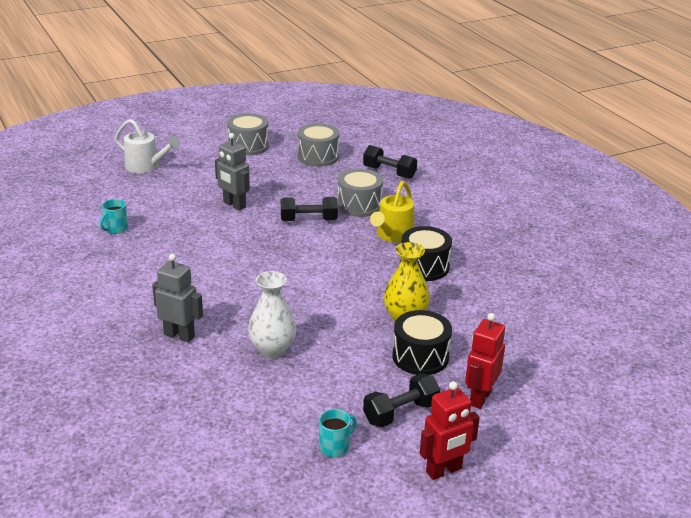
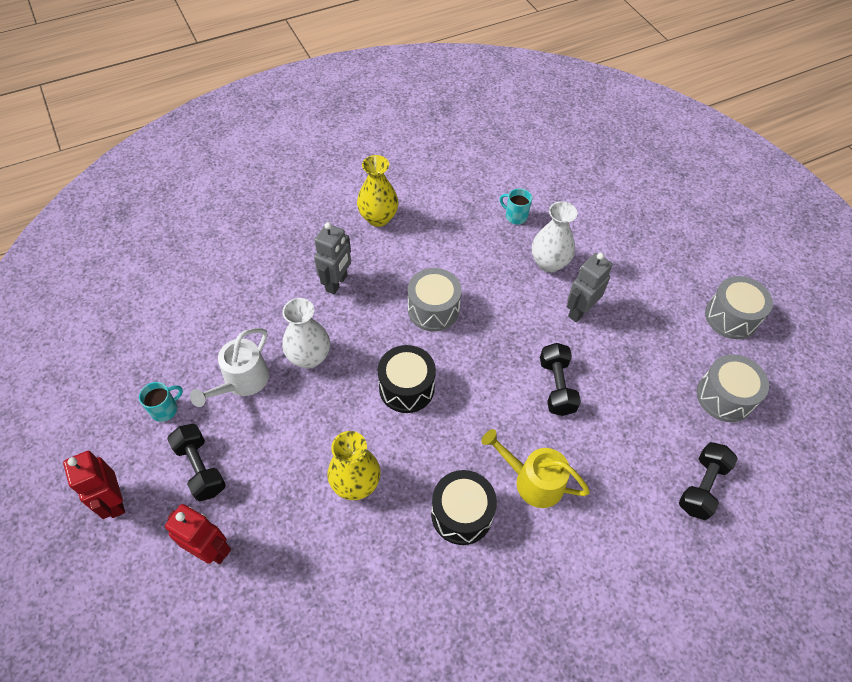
camera: 90 degrees right, 25 degrees up
(92, 310) = (378, 218): none -> yellow vase
(146, 166) = (651, 225): white watering can -> white watering can (242, 382)
(178, 215) = (549, 263): none -> white vase
(335, 447) = (165, 409): turquoise mug -> turquoise mug turned 90 degrees counterclockwise
(359, 205) = (602, 444): grey drum -> grey drum (433, 309)
(420, 357) = (285, 494): black drum -> black drum (406, 388)

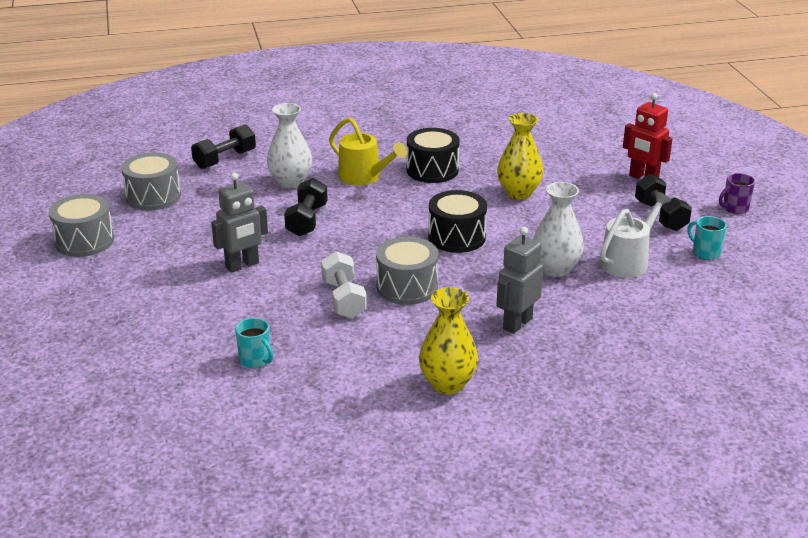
camera: 165 degrees left, 25 degrees down
(114, 501) = (734, 208): red robot -> purple mug
(165, 409) = (705, 253): turquoise mug -> turquoise mug turned 75 degrees clockwise
(479, 286) = (344, 299): none -> white dumbbell
(549, 263) = (246, 308): white vase -> white vase (290, 182)

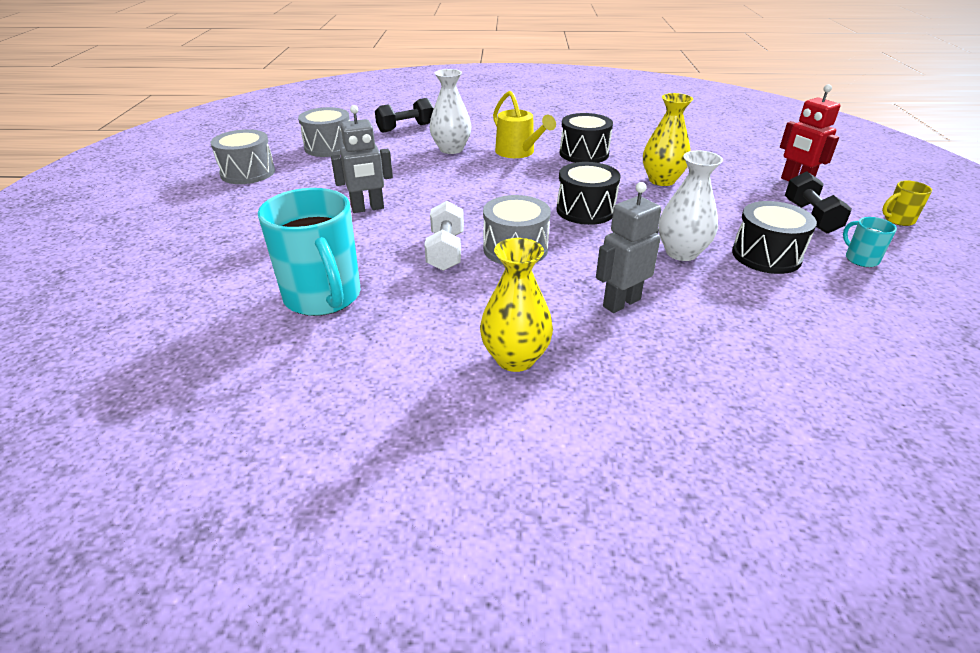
camera: 15 degrees right, 5 degrees up
(255, 360) = (323, 297): turquoise mug -> turquoise mug, size x2.27
(307, 220) = (448, 179): black dumbbell -> none
(628, 261) = (766, 255): white watering can -> black drum
(734, 208) = (898, 220): purple mug -> yellow mug

